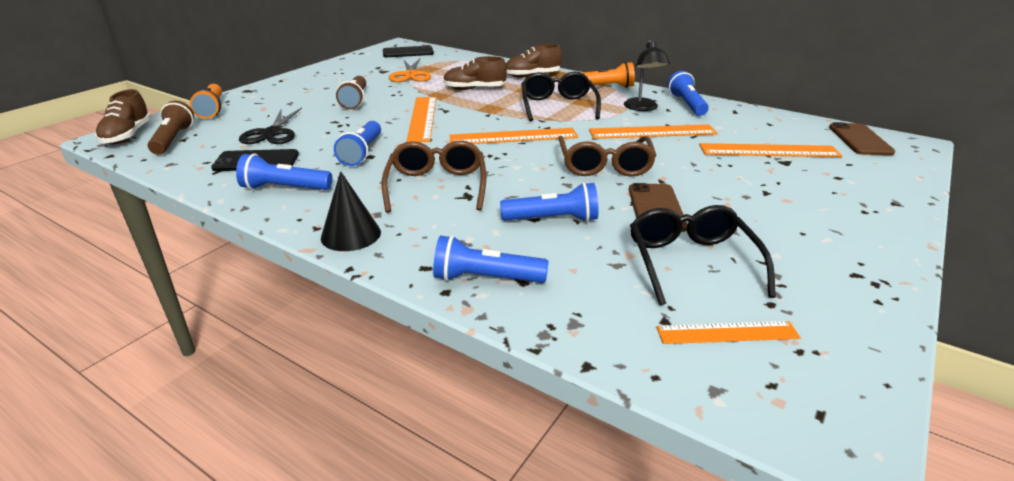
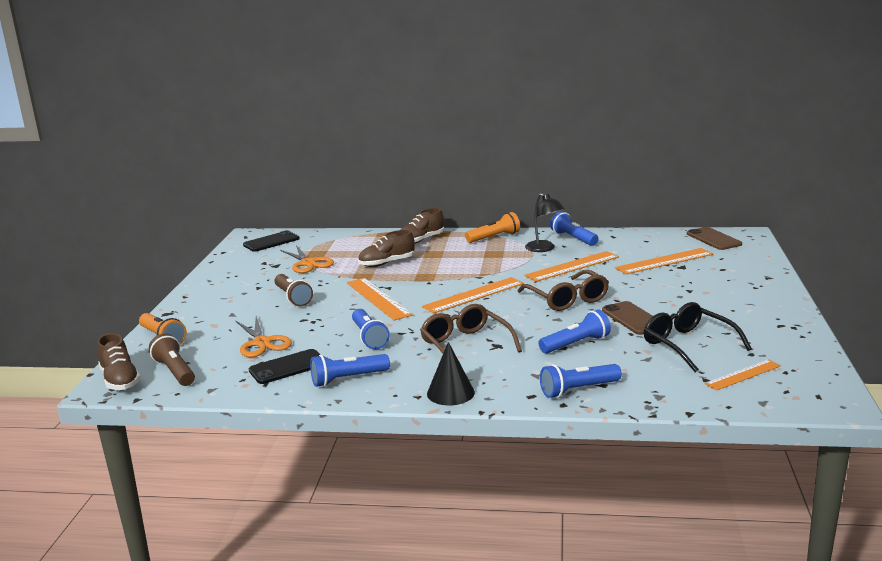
camera: 25 degrees left, 10 degrees down
(272, 133) = (262, 343): black scissors -> orange scissors
(558, 106) = (476, 262): black glasses -> none

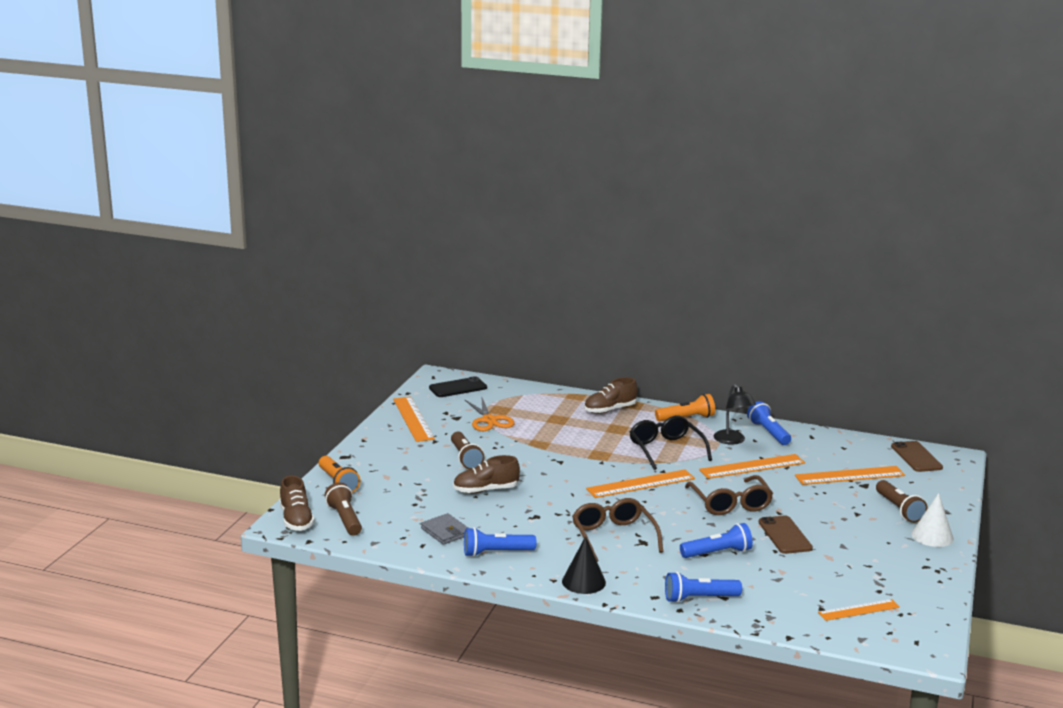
camera: 10 degrees right, 0 degrees up
(262, 343) = (427, 503): orange scissors -> none
(288, 367) = (445, 532): black phone -> grey wallet
(369, 337) = (526, 513): blue flashlight -> none
(378, 298) = (547, 472): orange ruler -> orange ruler (413, 419)
(386, 263) = (567, 433): brown shoe -> brown shoe (485, 490)
(688, 345) = (823, 571): black glasses -> black glasses (666, 449)
(725, 281) = (899, 509): none -> brown flashlight
(769, 299) = (932, 536): none -> white cone

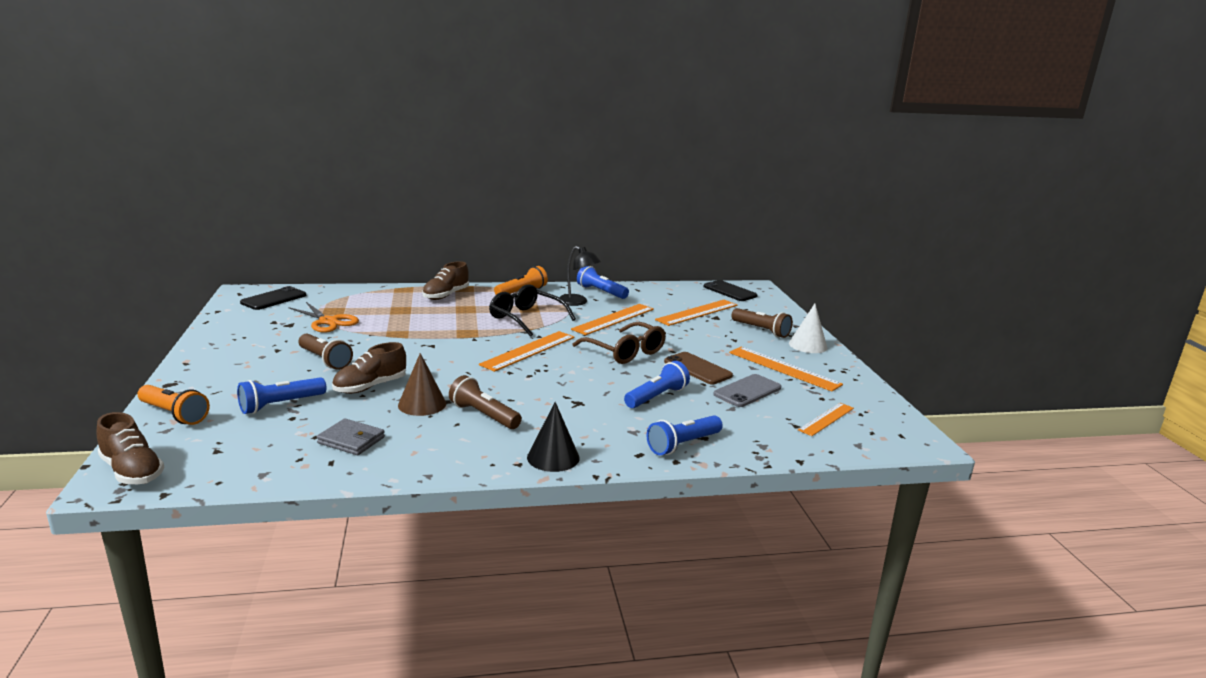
camera: 30 degrees left, 0 degrees up
(345, 519) = (206, 455): brown flashlight -> brown flashlight (484, 415)
(413, 419) = (238, 333): orange ruler -> orange ruler (784, 368)
(496, 553) = (430, 449): blue flashlight -> blue flashlight (281, 405)
(515, 514) = (422, 404): none -> brown cone
(613, 537) = (544, 404): brown glasses -> none
(810, 567) = (747, 391): none -> grey phone
(916, 457) = (730, 291): brown phone -> black phone

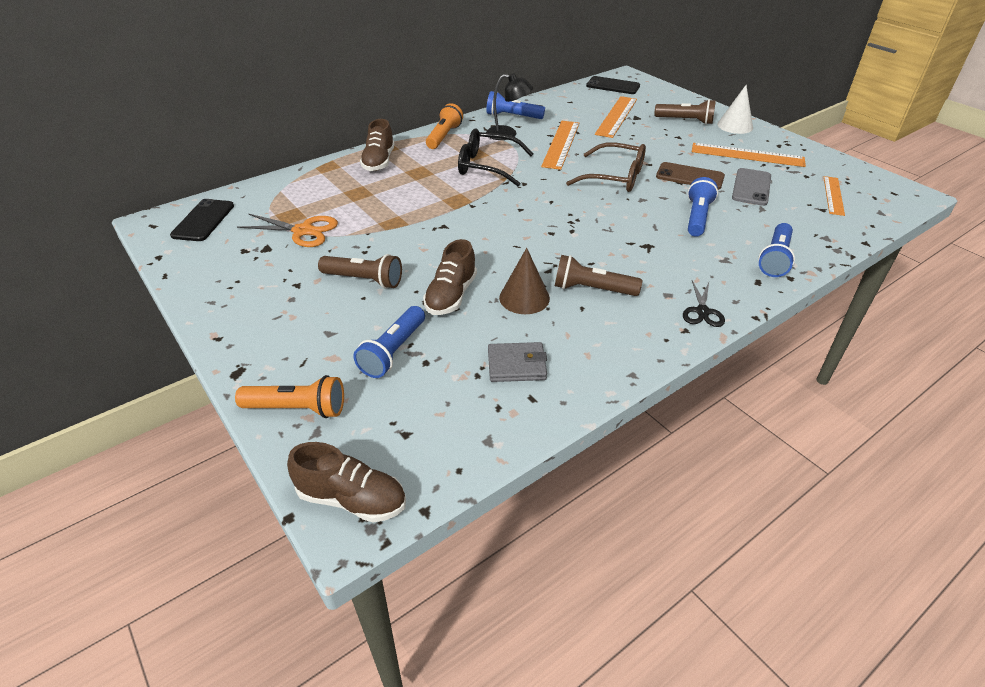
camera: 25 degrees left, 20 degrees up
(529, 351) = (536, 203): orange ruler -> none
(553, 457) = (702, 312): black cone -> black scissors

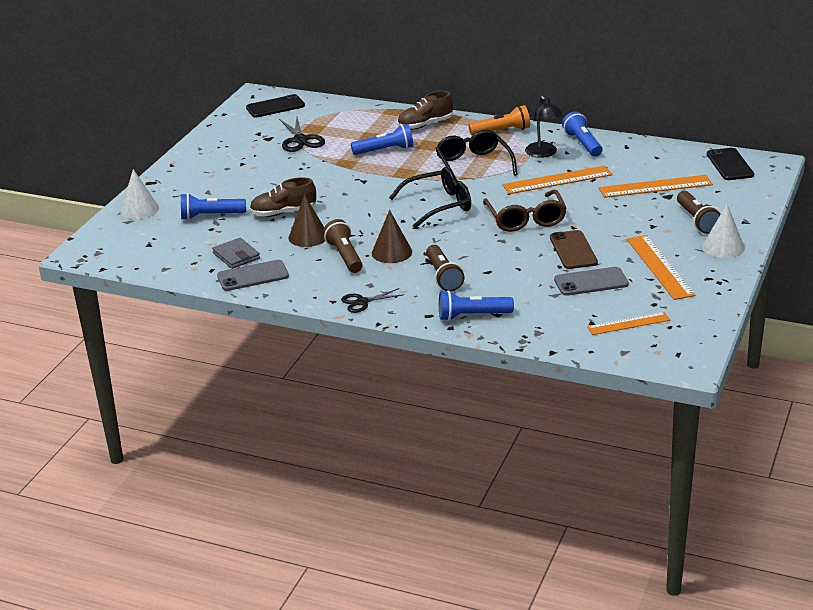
camera: 60 degrees right, 10 degrees down
(297, 408) = (139, 209): orange flashlight -> white cone
(303, 231) = (300, 140): orange scissors -> black scissors
(352, 499) = (93, 248): brown shoe -> none
(364, 280) = (269, 180): brown flashlight -> brown flashlight (443, 276)
(543, 205) = (439, 205): none -> black glasses
(579, 369) = (253, 276): none -> grey phone
(611, 260) = (392, 252): none -> brown cone
(697, 217) = (501, 270): blue flashlight -> blue flashlight (385, 150)

